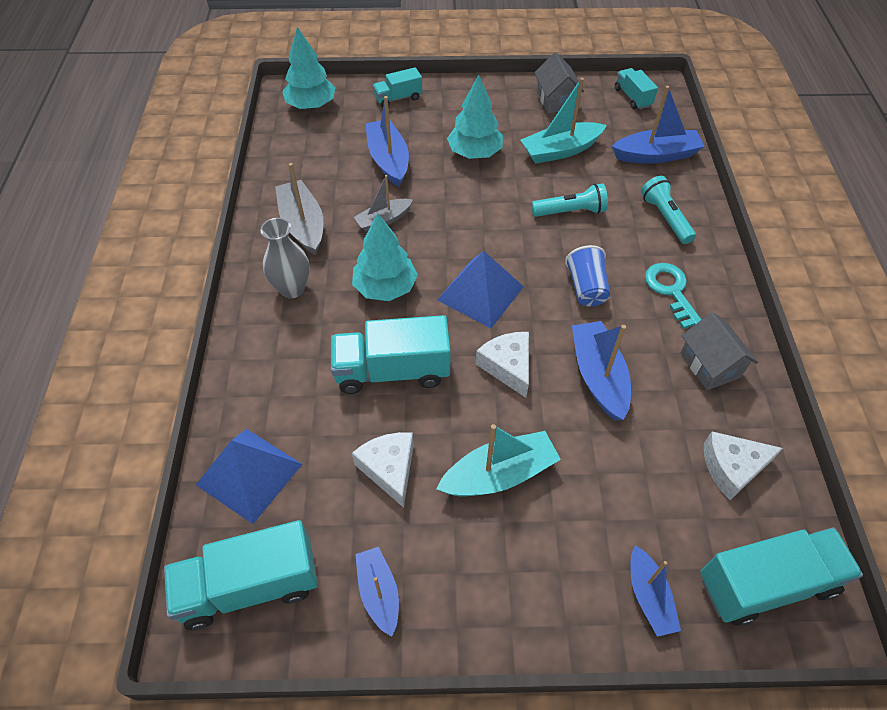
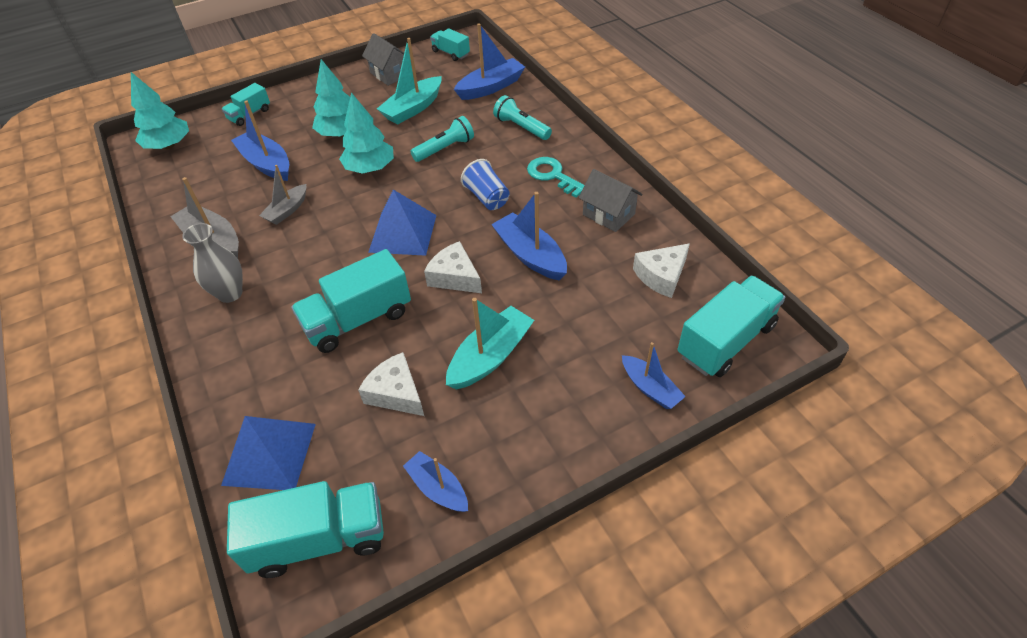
camera: 25 degrees left, 5 degrees down
(250, 586) = (319, 539): turquoise truck -> turquoise truck turned 150 degrees counterclockwise
(385, 287) = (317, 260): turquoise tree -> turquoise tree (370, 168)

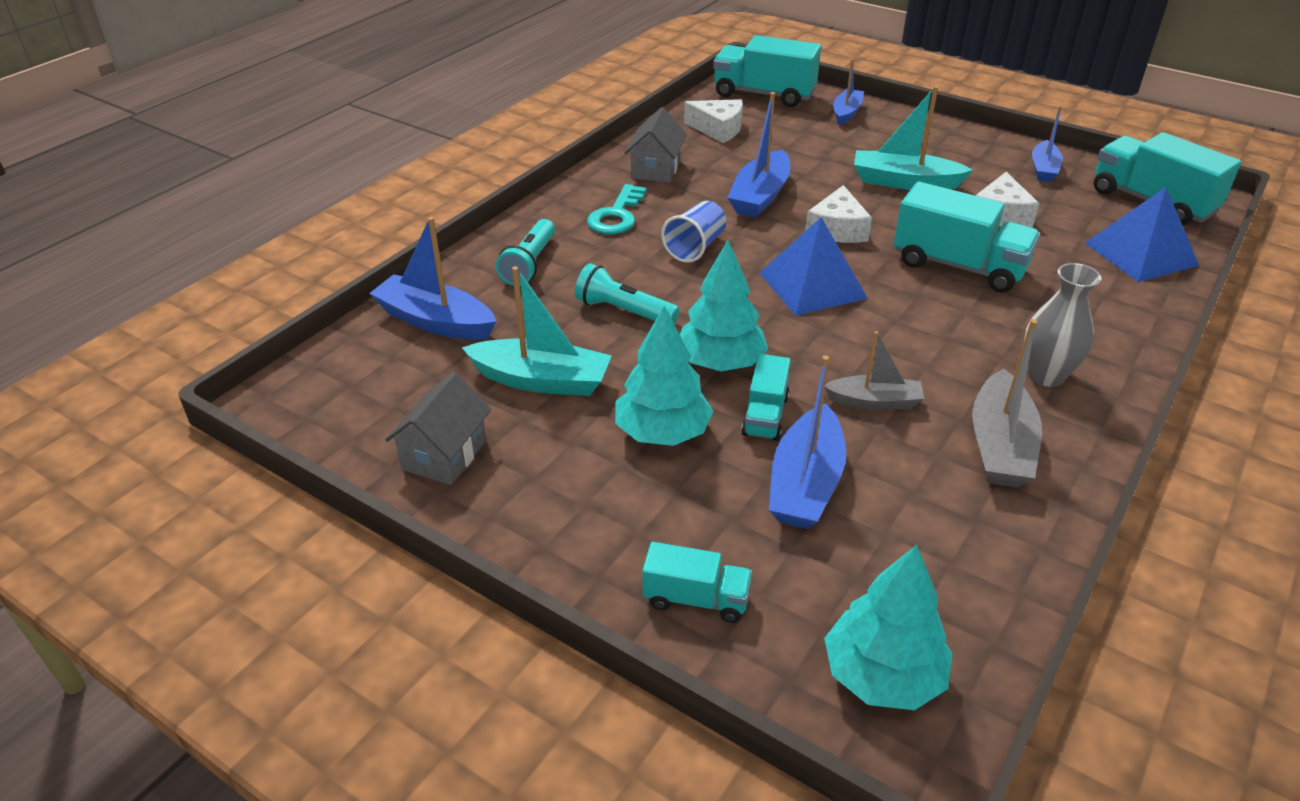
camera: 120 degrees left, 10 degrees down
(451, 53) = (335, 404): turquoise truck -> turquoise truck (765, 415)

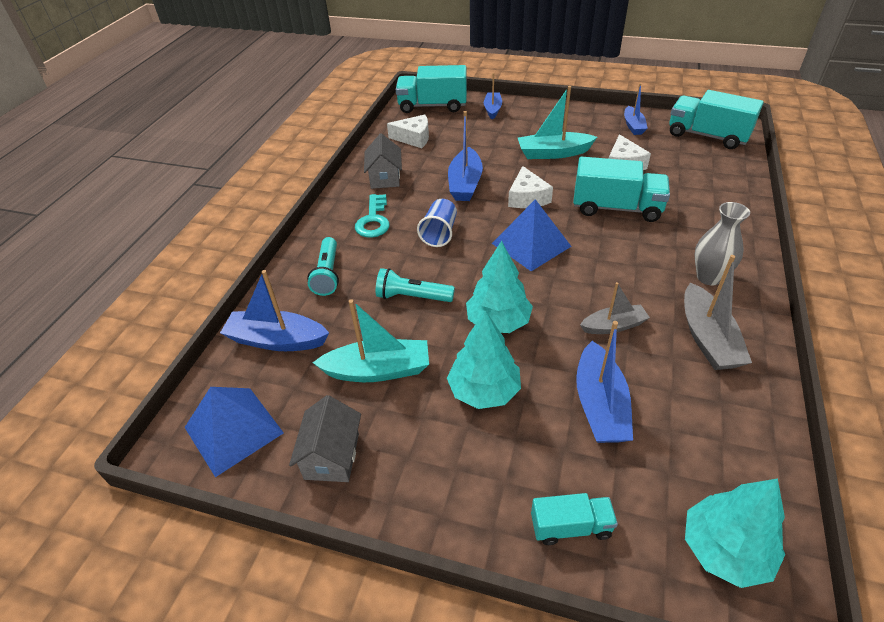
camera: 15 degrees left, 5 degrees up
(765, 415) = (547, 356): turquoise truck -> none
(1140, 253) = (719, 174): blue pyramid -> blue pyramid (233, 430)

